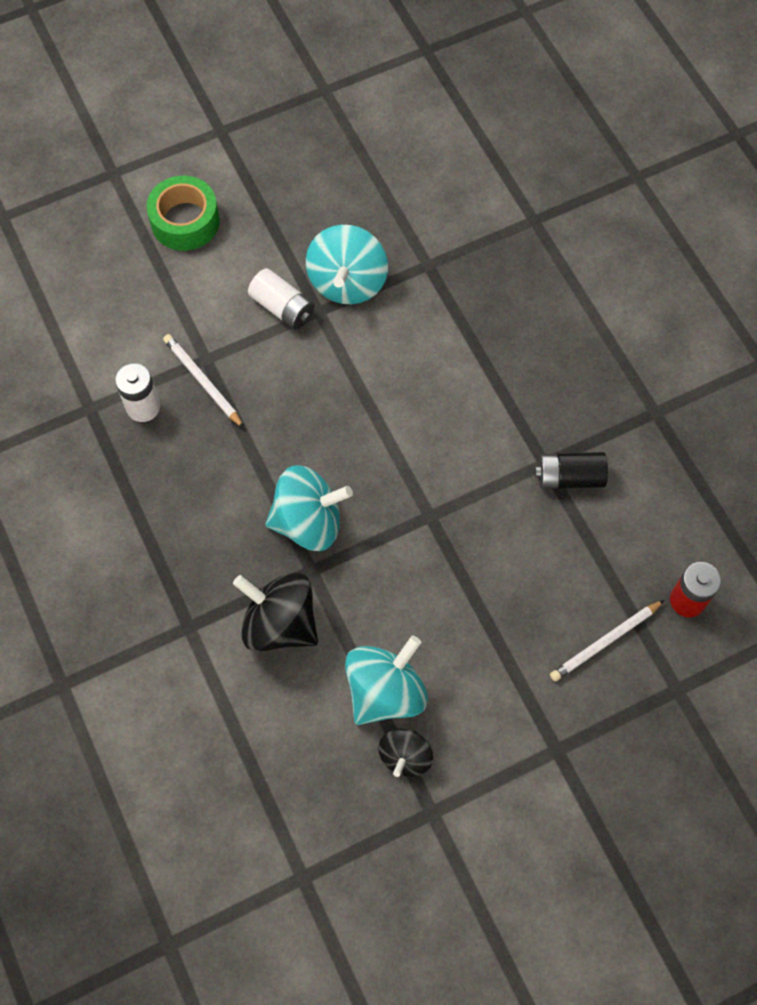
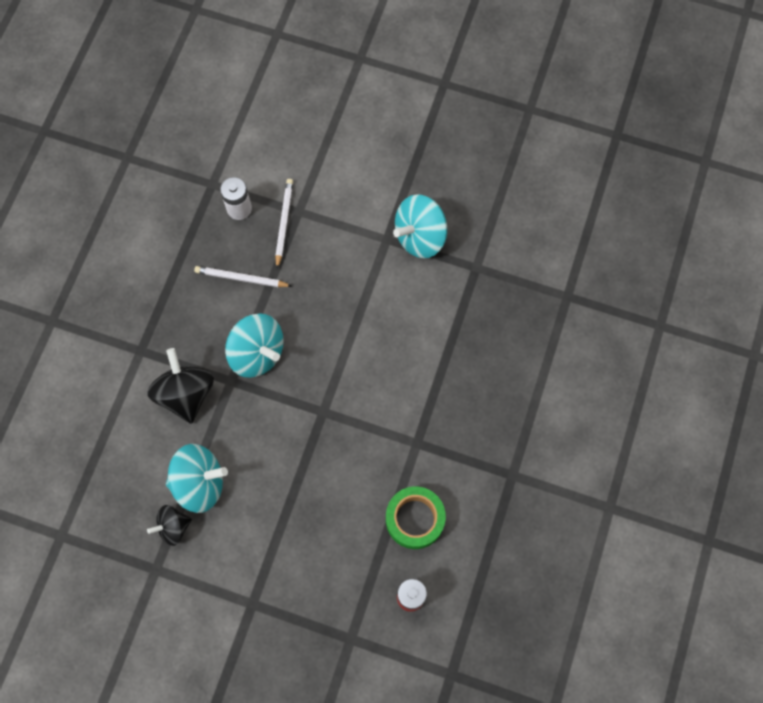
camera: 45 degrees right, 5 degrees up
(185, 221) = (369, 121): green tape -> green tape (414, 519)
(282, 307) = (369, 219): white battery -> none
(569, 477) = (421, 464): black battery -> none
(605, 642) = (340, 573): white pencil -> white pencil (241, 278)

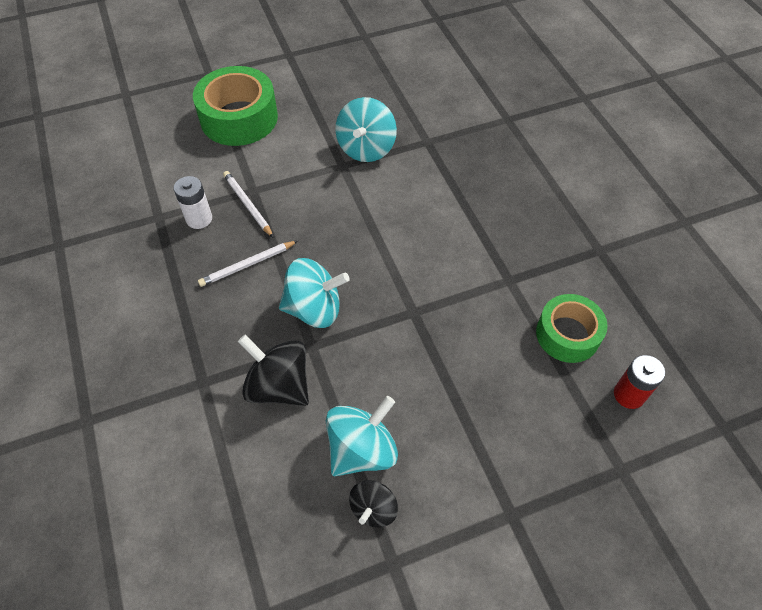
camera: 40 degrees left, 15 degrees down
(346, 127) = (239, 118): none -> green tape

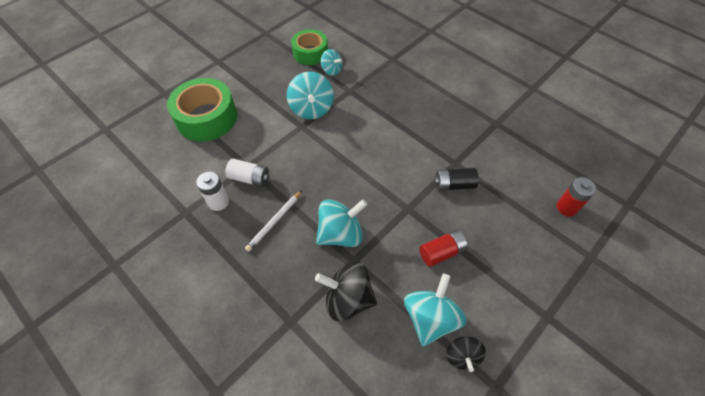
camera: 25 degrees left, 0 degrees up
(248, 205) = (250, 178): white pencil -> white battery
(419, 108) = (331, 70): none -> turquoise spinning top
(423, 380) = (441, 252): none -> red battery
(490, 306) = (454, 185): none -> black battery
(567, 334) = (510, 184): green tape -> green tape (310, 53)

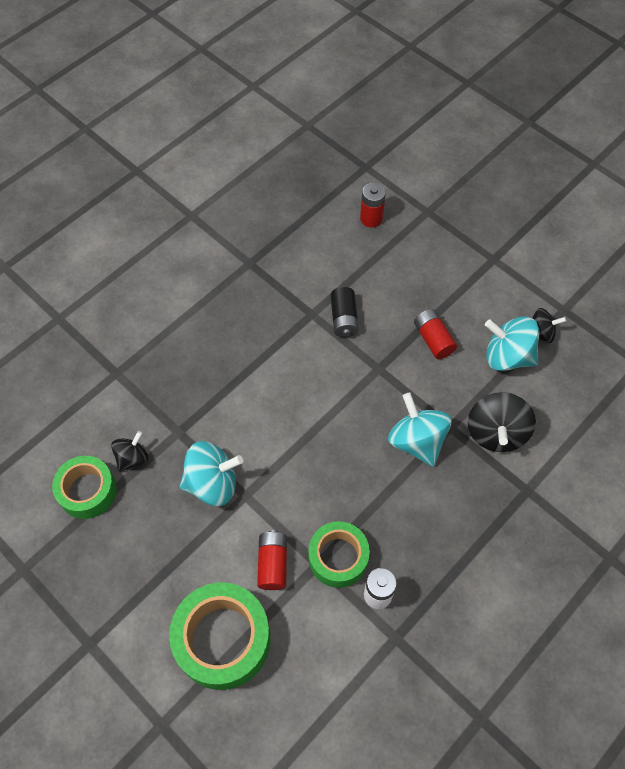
camera: 90 degrees left, 5 degrees up
(250, 178) = (338, 557): white battery -> green tape
(251, 141) = (272, 564): none -> red battery
(274, 221) = (404, 518): white pencil -> none
(331, 70) = (132, 458): turquoise spinning top -> black spinning top

